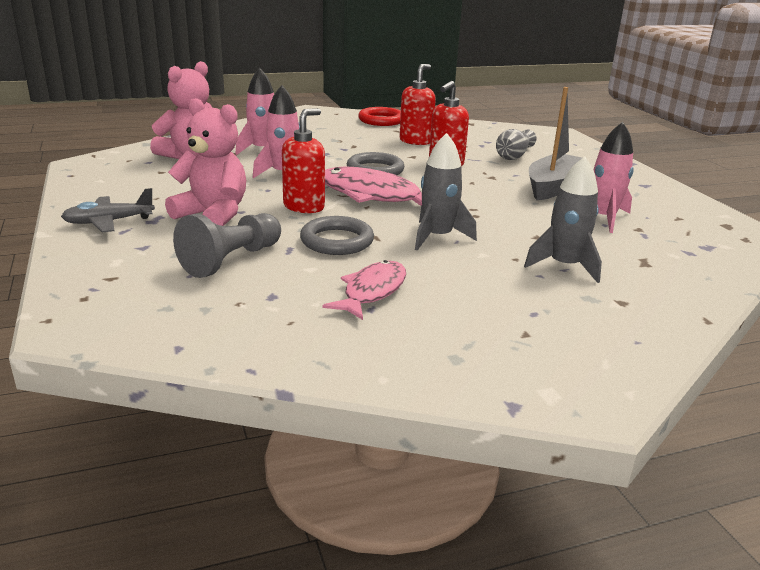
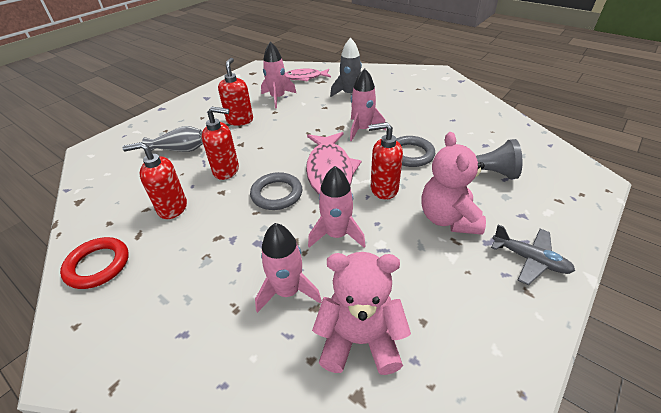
camera: 120 degrees left, 15 degrees up
(372, 291) = (440, 124): pink fish -> pink fish (305, 77)
(437, 237) = (362, 129): grey rocket -> pink rocket
(553, 187) = (240, 120): grey boat -> red soap dispenser

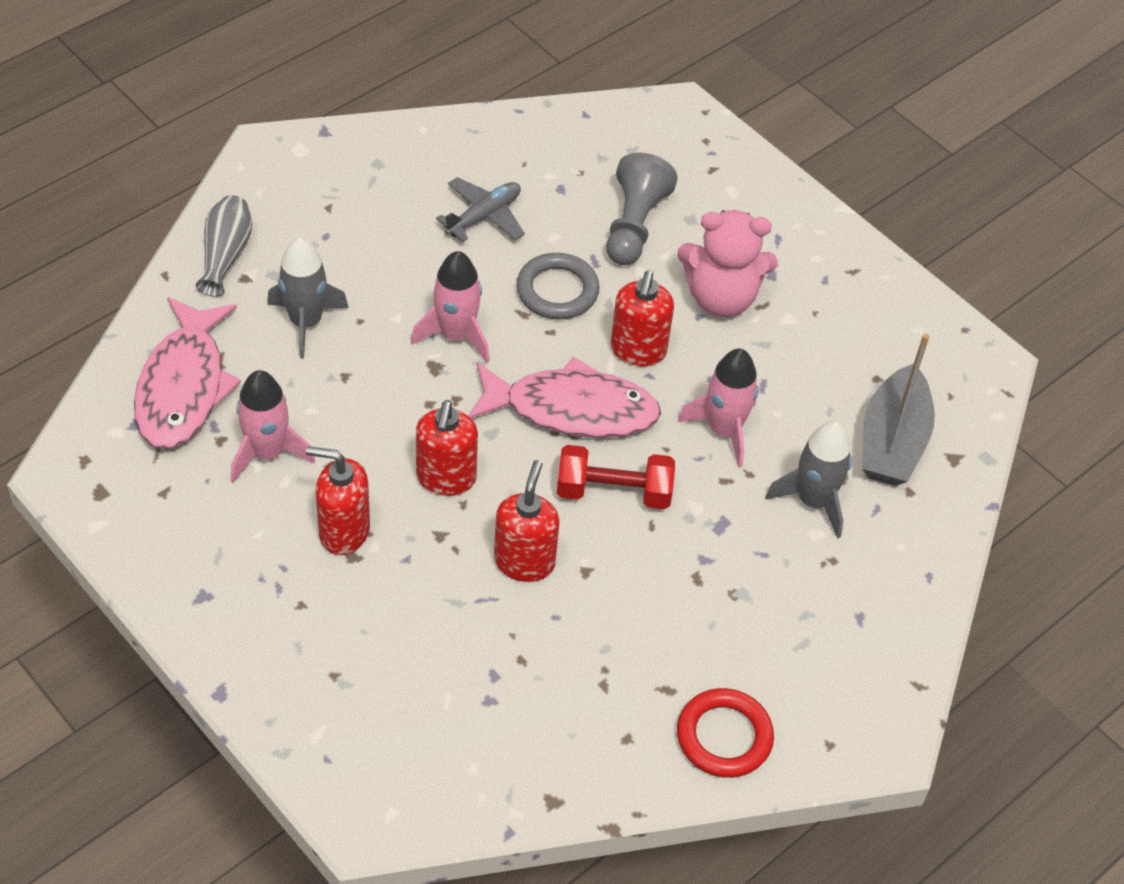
camera: 85 degrees left, 10 degrees up
(172, 208) = (611, 644): red soap dispenser -> red soap dispenser (446, 478)
(180, 149) = (426, 641): grey vase -> grey vase (226, 254)
(277, 194) = (613, 492): grey ring -> red dumbbell
(287, 291) = (813, 501): pink rocket -> grey rocket
(305, 77) = (183, 387): pink fish -> pink fish, size x1.60
(360, 340) = (892, 442): pink teddy bear -> grey boat
(529, 259) = (808, 247): grey plane -> grey plane (484, 216)

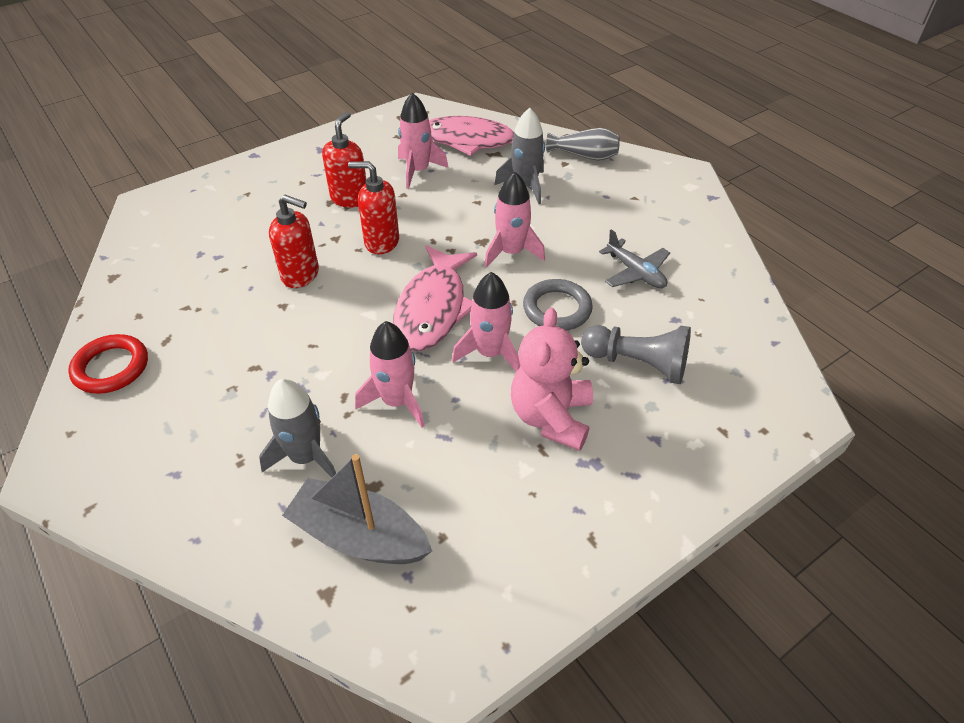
camera: 100 degrees right, 5 degrees down
(613, 492) = (349, 326): red dumbbell -> none
(638, 351) = (490, 353): red soap dispenser -> pink rocket

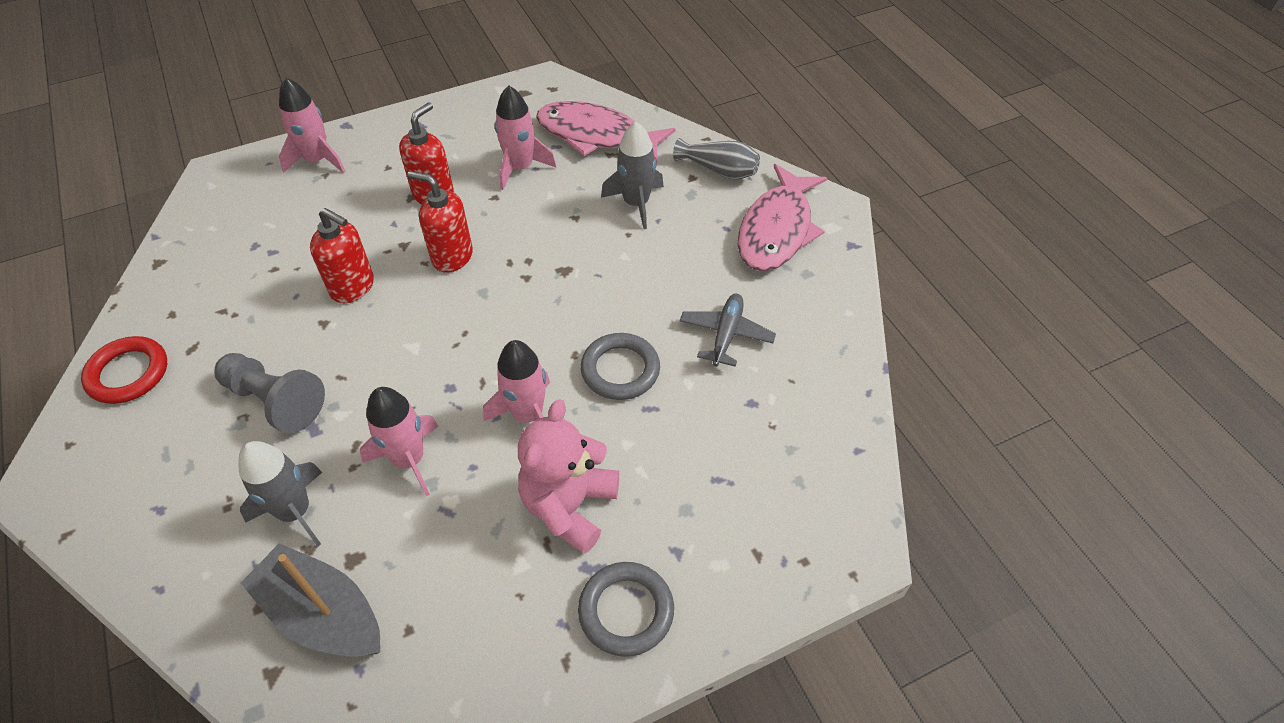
camera: 10 degrees right, 5 degrees up
(433, 308) = (482, 350): pink fish -> pink fish (777, 230)
(511, 252) = (592, 289): pink rocket -> pink rocket (317, 160)
(629, 491) = (626, 611): none -> grey ring
(635, 272) = (726, 335): grey plane -> grey plane turned 135 degrees counterclockwise
(637, 363) = (688, 454): grey pawn -> grey pawn (275, 401)

